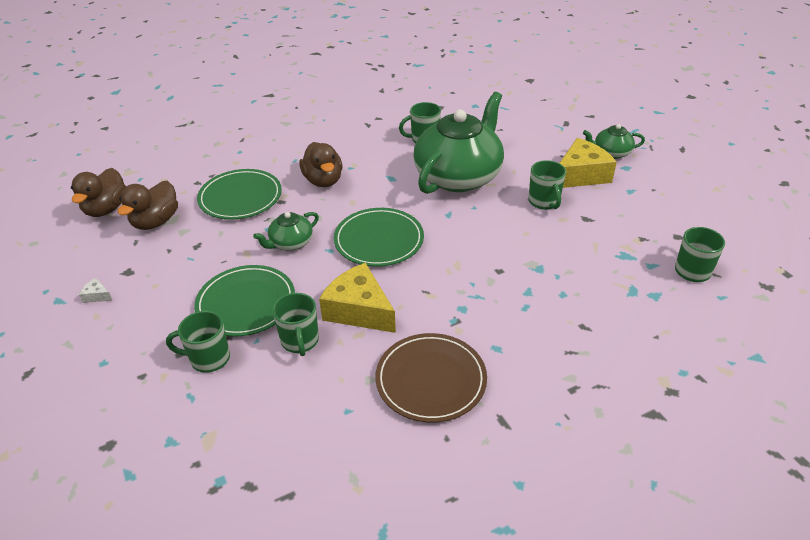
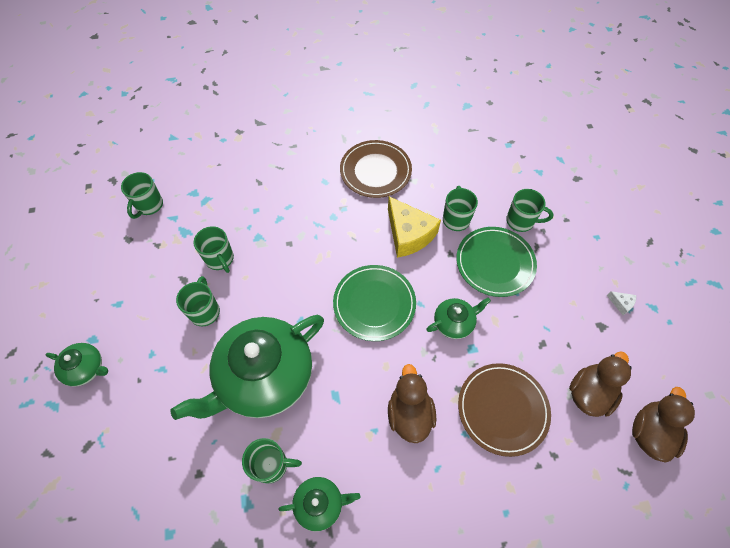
camera: 165 degrees left, 20 degrees up
(240, 197) = (502, 409): green plate -> brown plate
(379, 131) = (320, 504): none -> green teapot
(564, 241) = (220, 259): none -> green mug
(581, 175) = (144, 340): yellow cheese -> none

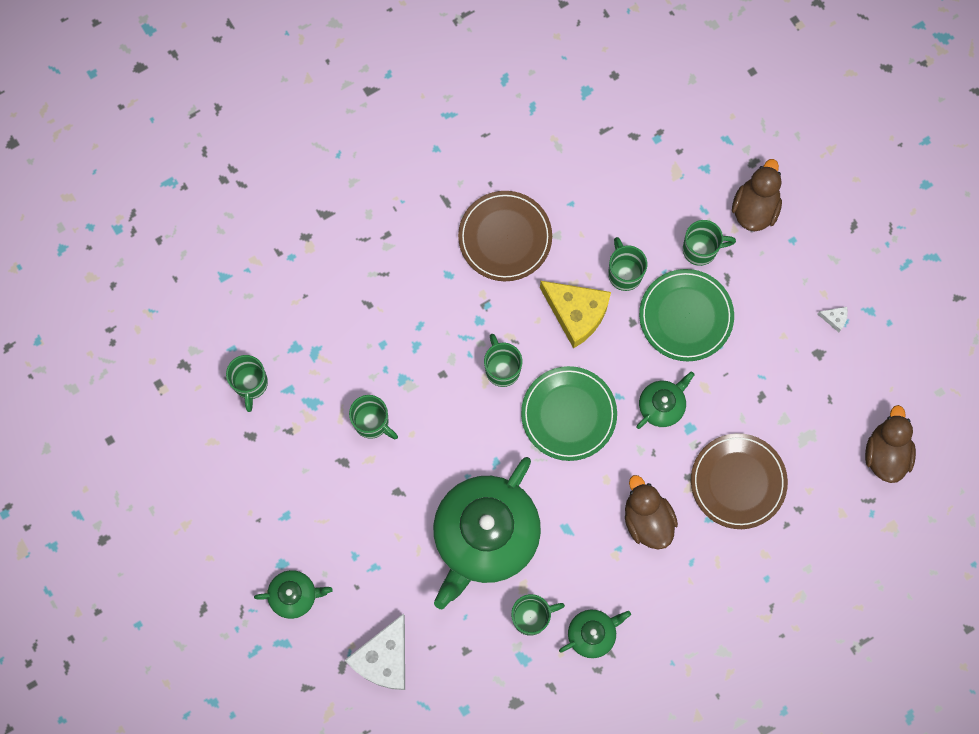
camera: 20 degrees left, 15 degrees up
(125, 453) = (384, 658): none -> white cheese
(205, 311) = (387, 489): green mug -> green mug (502, 368)
(589, 393) = (820, 433): brown duck -> brown duck (755, 208)

